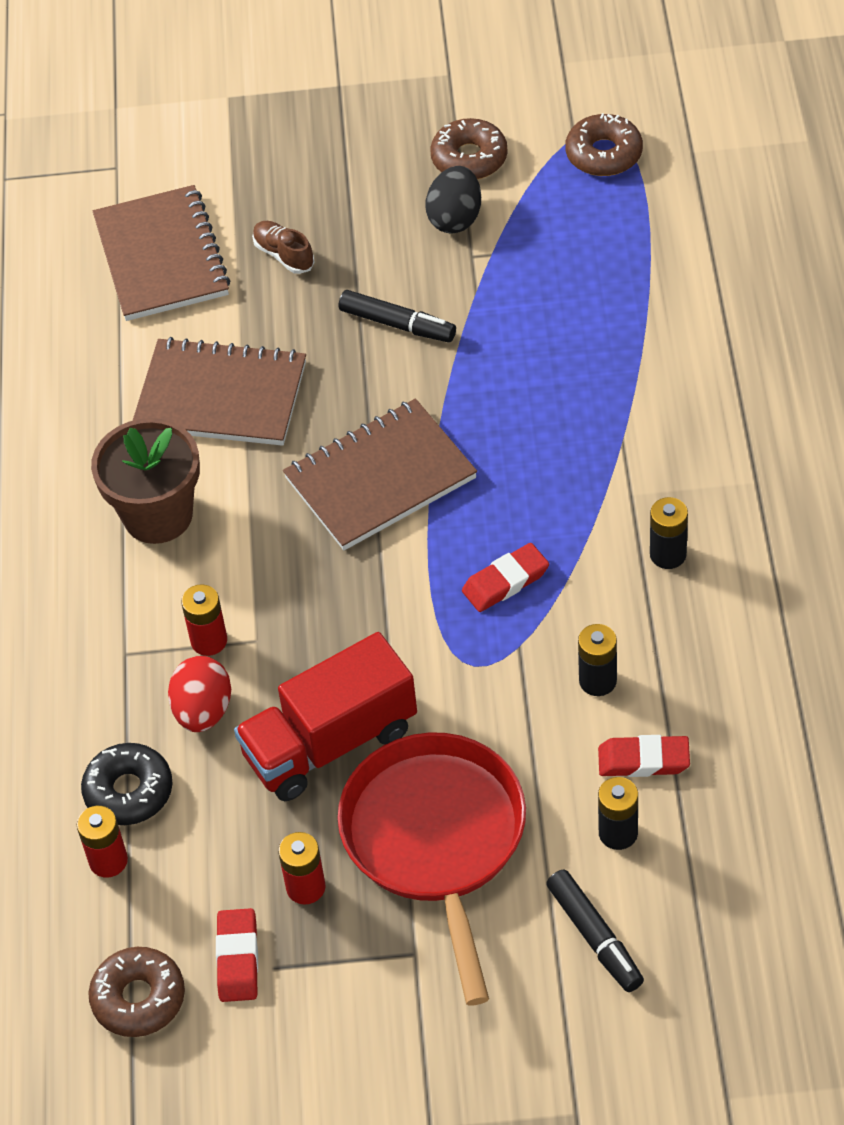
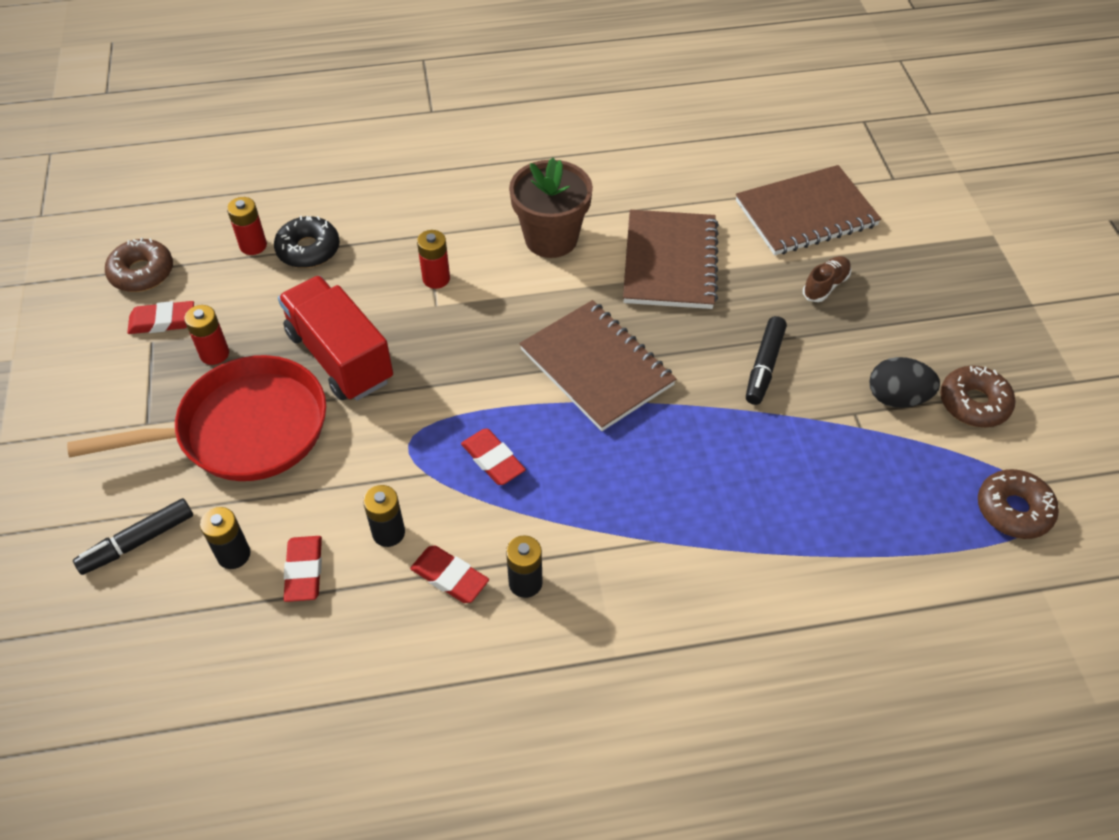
camera: 80 degrees right, 0 degrees up
(203, 711) = (374, 282): red egg -> none
(658, 622) = (449, 577): none -> red eraser

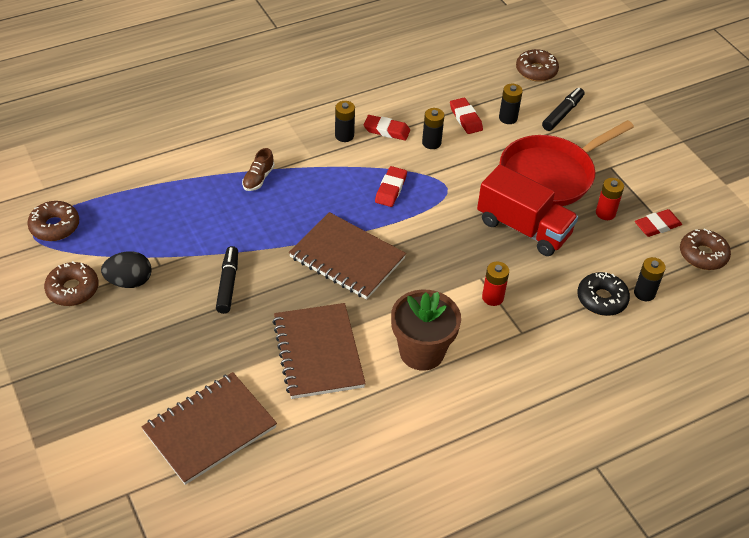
camera: 160 degrees right, 5 degrees down
(106, 656) = (536, 71): none -> brown donut
(253, 245) = (644, 293): red battery -> black battery
(493, 460) = (391, 189): red eraser -> red eraser turned 75 degrees clockwise
(825, 286) = (187, 360): brown shoe -> brown shoe (258, 179)

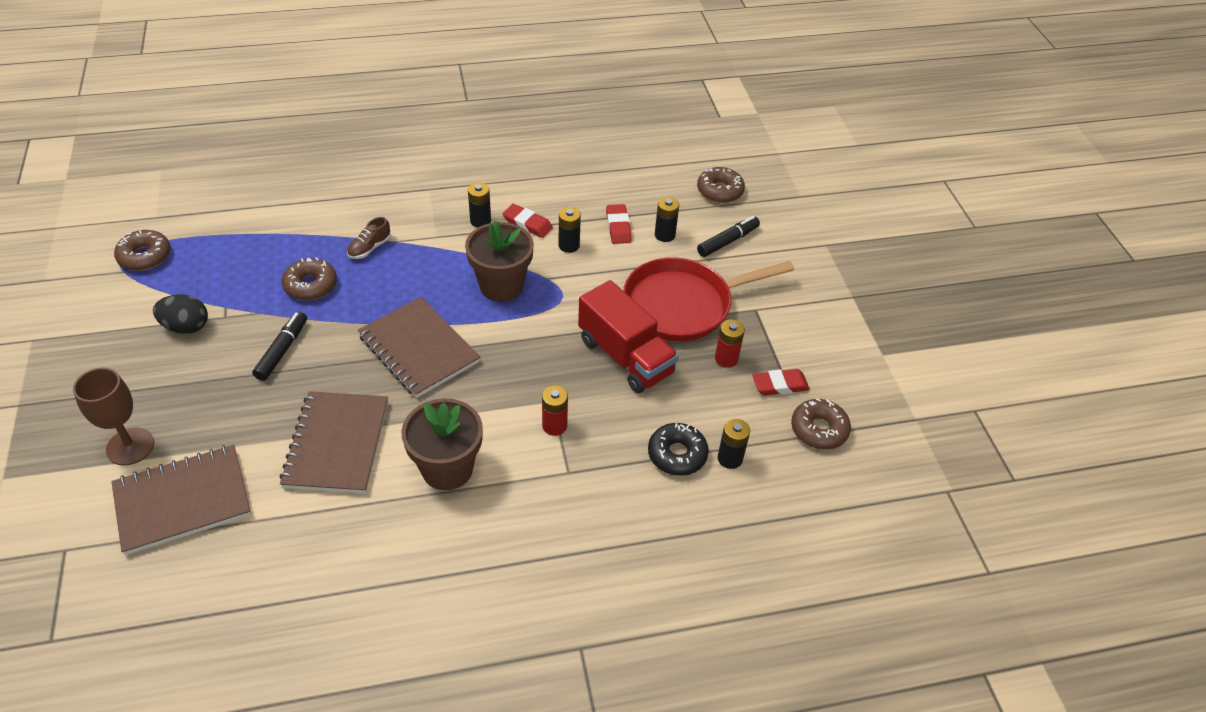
camera: 15 degrees right, 0 degrees up
(73, 289) = (127, 323): brown donut -> brown donut (310, 285)
(137, 395) = (130, 446): none -> brown goblet
(391, 189) = (501, 286): red eraser -> brown flower pot

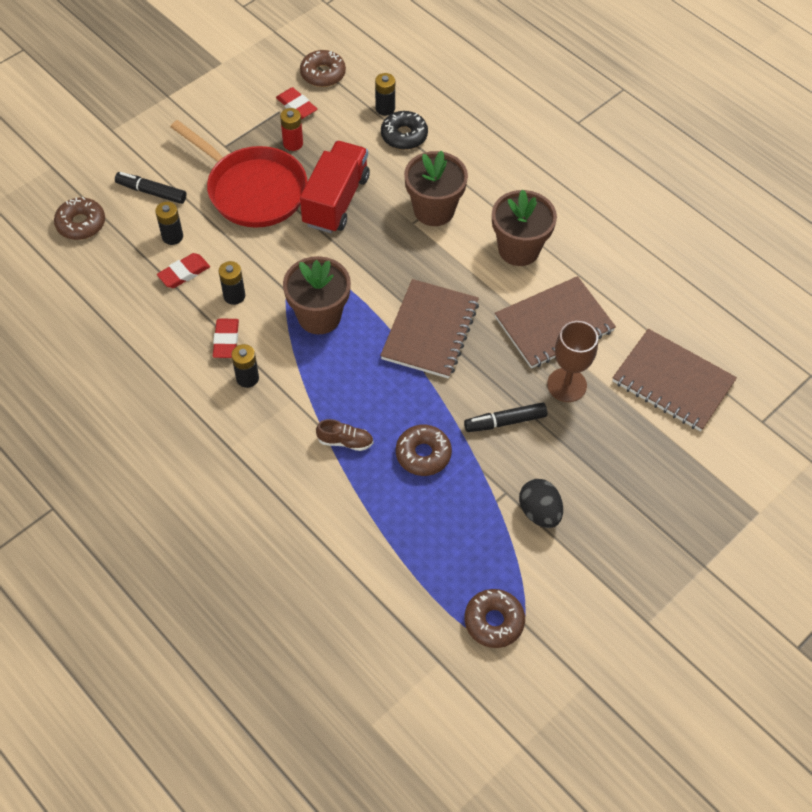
camera: 120 degrees left, 10 degrees up
(130, 446) = (666, 452): brown goblet -> brown goblet (566, 385)
(554, 426) = (434, 210): red battery -> brown flower pot

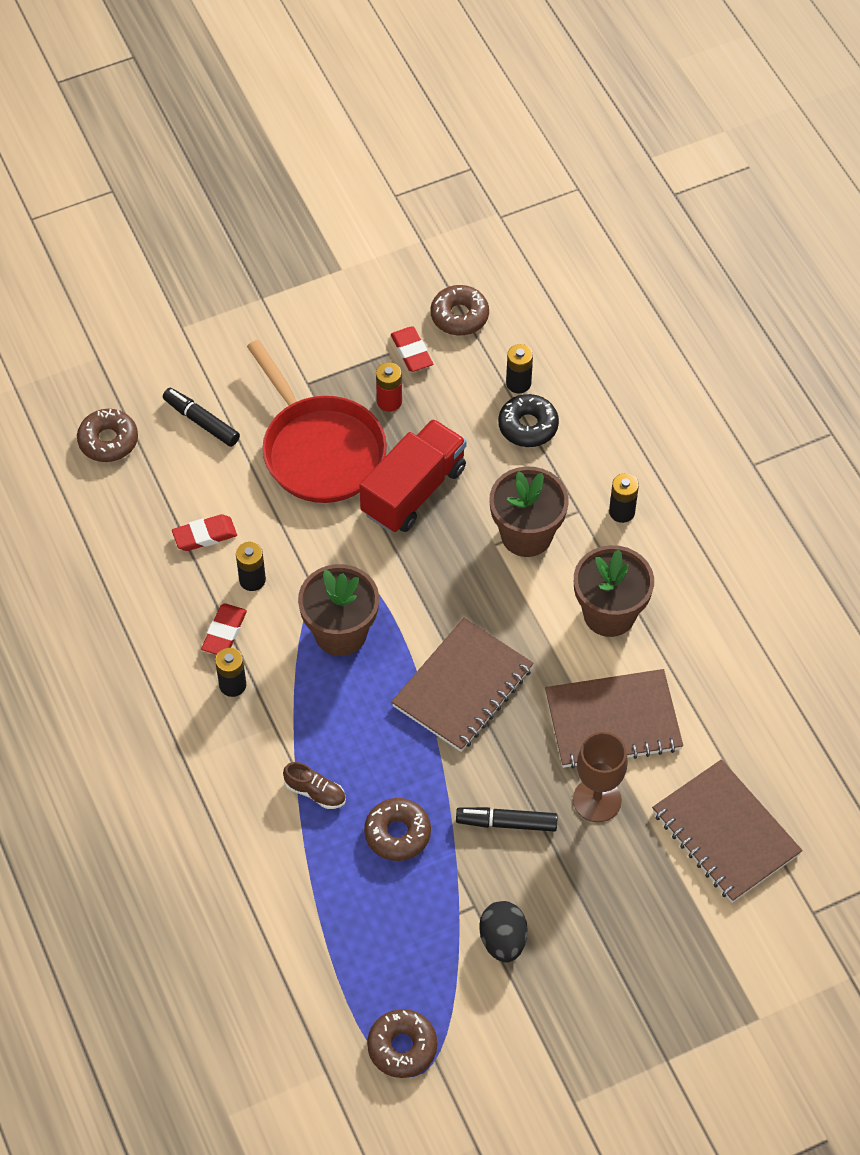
camera: 20 degrees right, 0 degrees up
(172, 237) = (207, 485): black battery -> black battery (622, 512)

